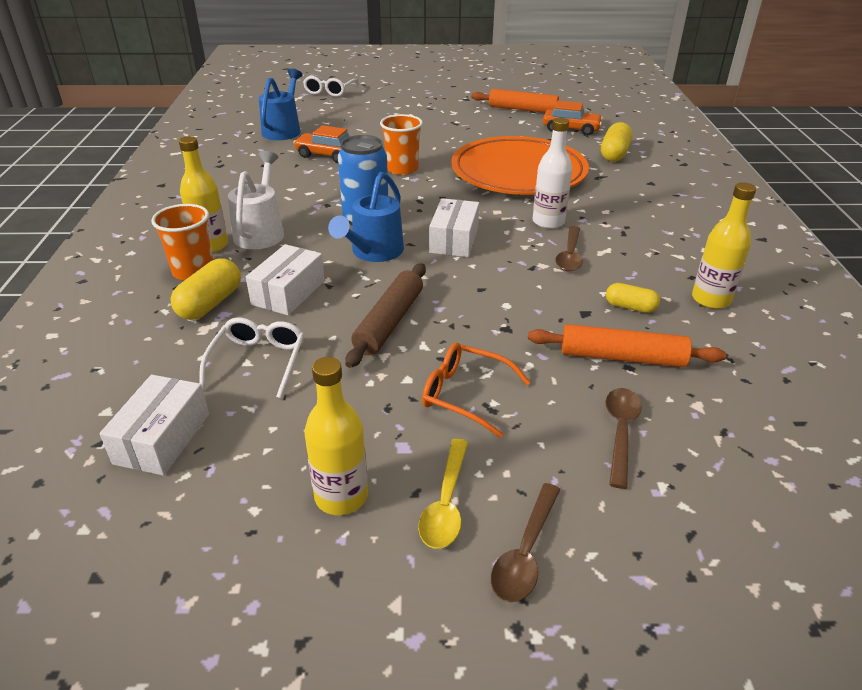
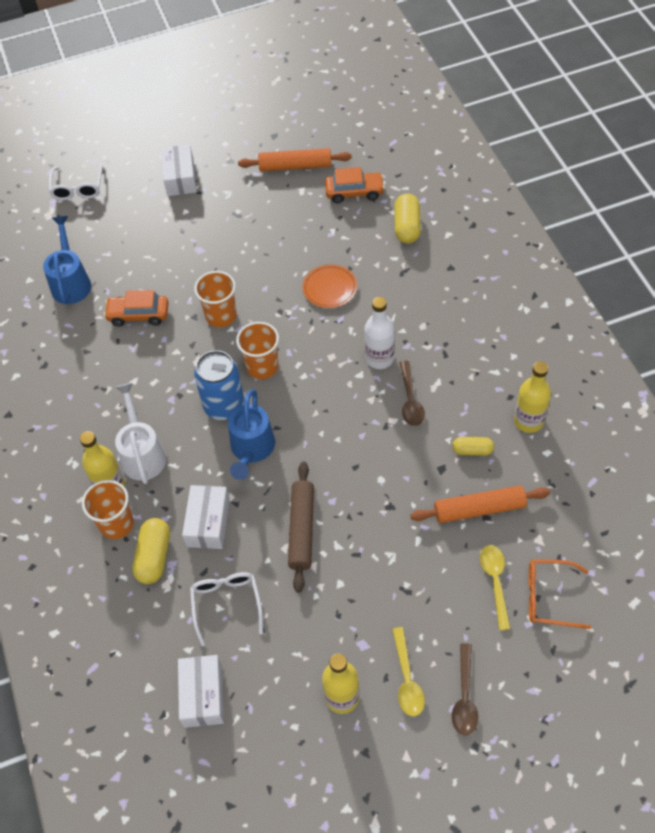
camera: 15 degrees left, 20 degrees up
(421, 204) = (262, 367): none -> orange cup
(454, 240) = (310, 410): white box -> white box (180, 178)
(465, 394) = (384, 584): orange glasses -> orange glasses (548, 597)
(518, 173) = (330, 288): orange plate -> orange plate, size x0.42
(620, 432) = (495, 582): brown spoon -> yellow spoon

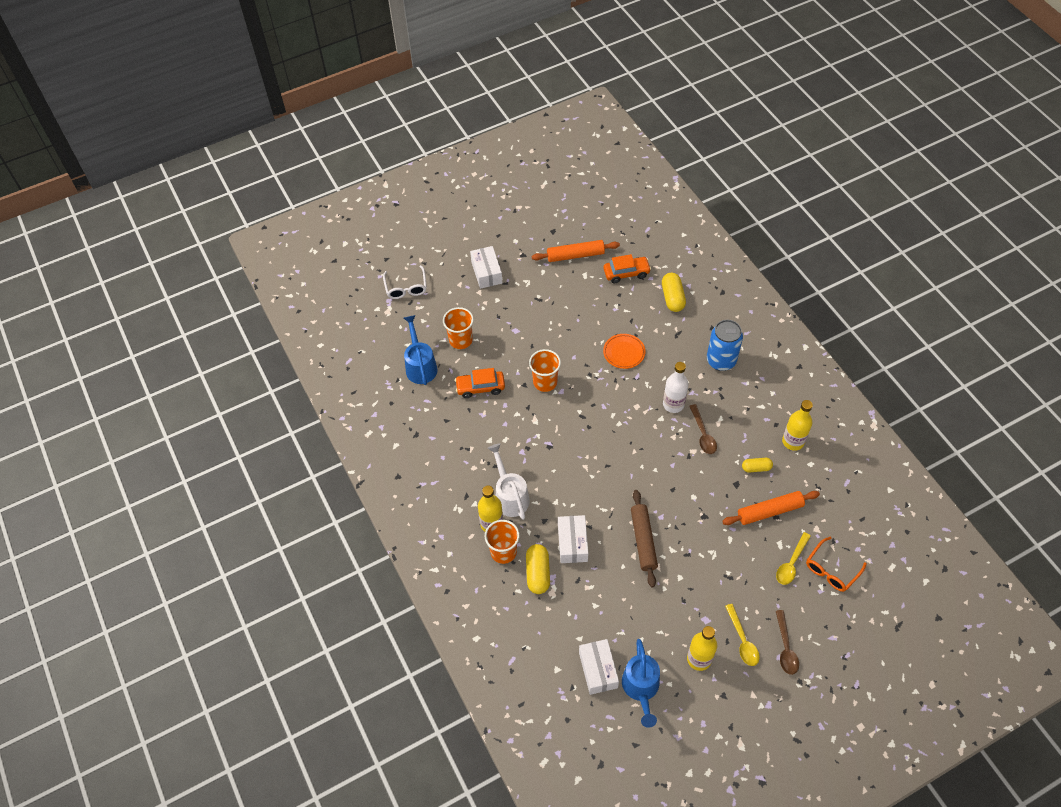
camera: 10 degrees left, 0 degrees up
(224, 406) = (564, 453): blue can -> blue can (721, 361)
(226, 604) = (600, 602): white glasses -> none
(251, 450) = (592, 484): blue watering can -> blue watering can (641, 688)
(262, 367) = (586, 419): orange cup -> orange cup (460, 340)
(495, 582) = (791, 563): yellow spoon -> yellow spoon turned 135 degrees counterclockwise
(548, 597) = (831, 570): orange glasses -> orange glasses turned 45 degrees counterclockwise

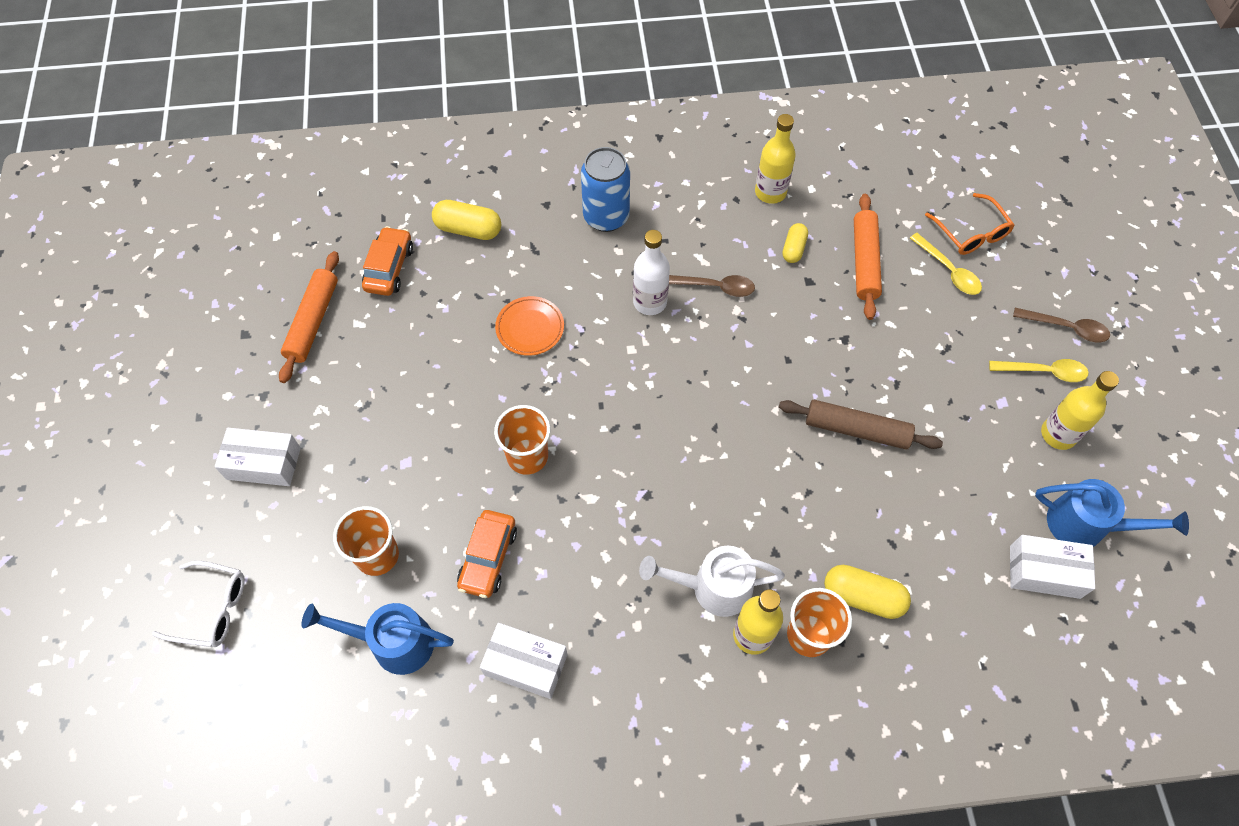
camera: 70 degrees left, 5 degrees up
(572, 543) = (828, 527): white box -> white box (526, 664)

